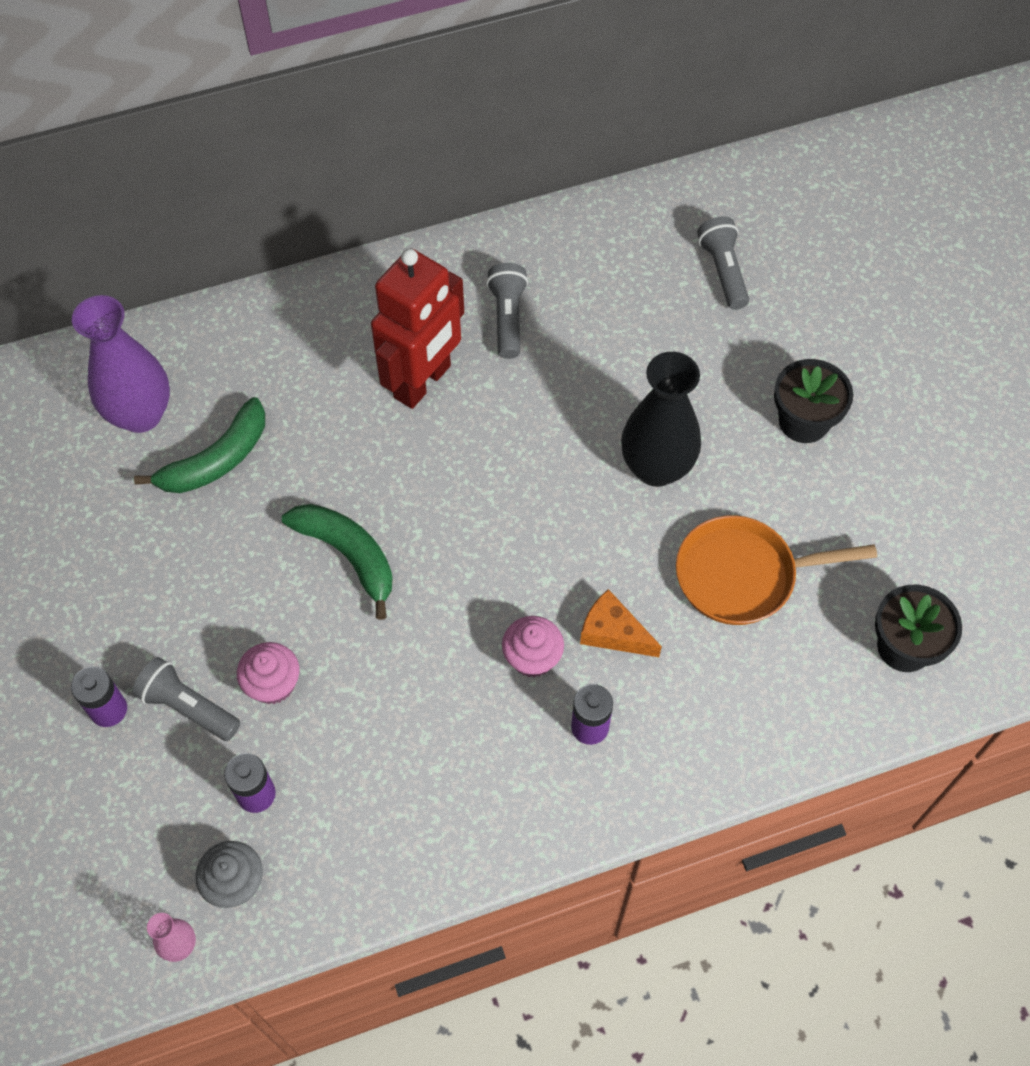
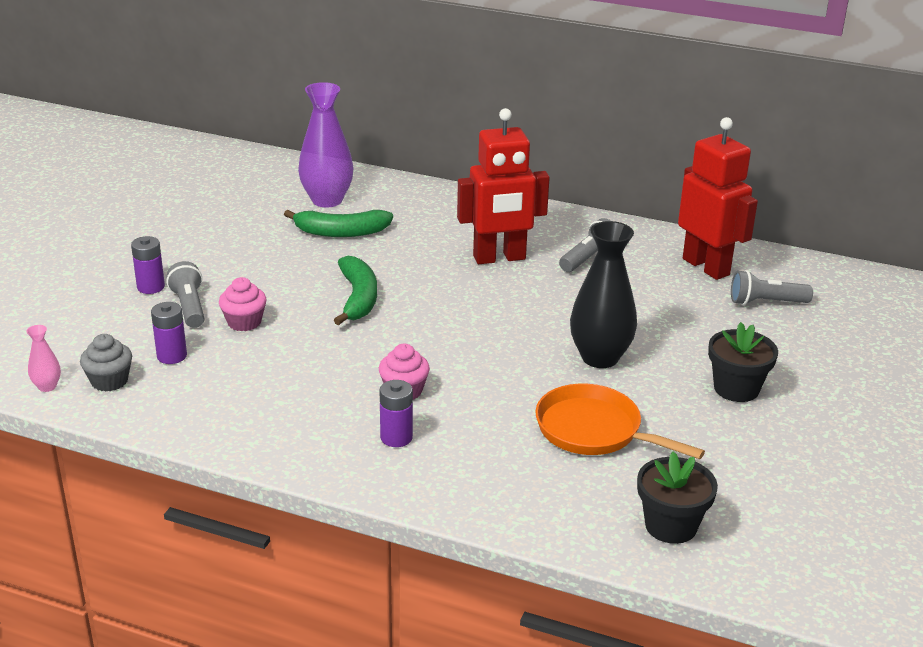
camera: 40 degrees right, 30 degrees down
(613, 633) = (470, 408): orange cheese -> none
(626, 251) = (706, 267): none -> red robot
(723, 271) = (765, 302): grey flashlight -> grey flashlight turned 120 degrees counterclockwise

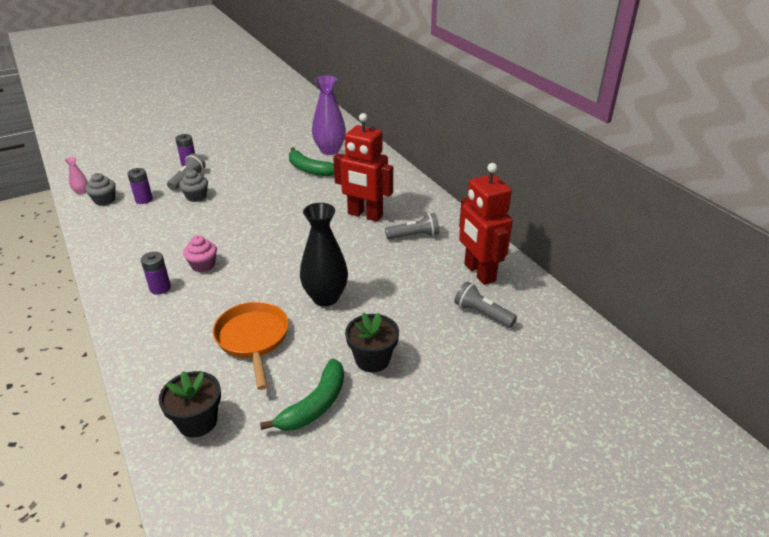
camera: 40 degrees right, 5 degrees up
(244, 322) = (196, 197): pink cupcake -> grey cupcake
(358, 298) = (262, 207): green banana -> green banana (315, 405)
(706, 267) = (479, 272): red robot -> red robot turned 150 degrees clockwise

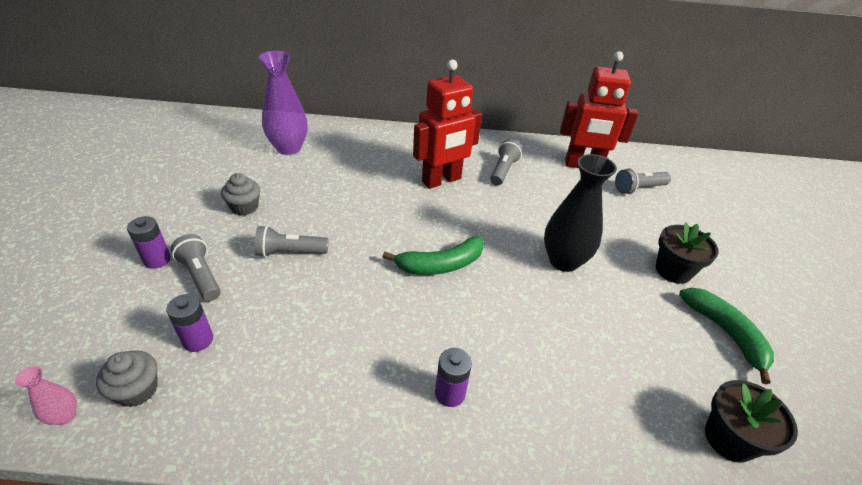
camera: 60 degrees left, 5 degrees up
(196, 197) = (258, 283): grey cupcake -> grey cupcake (244, 207)
(203, 265) = (431, 333): pink cupcake -> none
(230, 194) = (290, 252): none -> grey flashlight
(253, 339) = (604, 340): orange pan -> none
(309, 169) = (311, 175): green banana -> green banana (440, 265)

